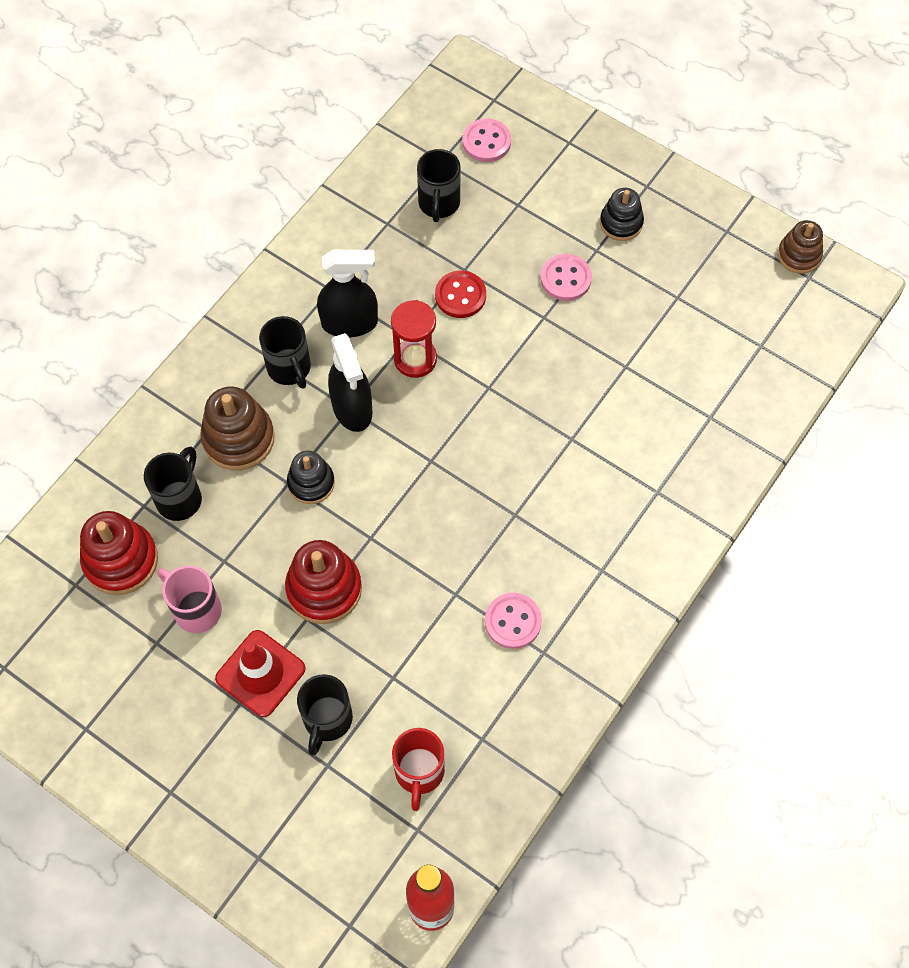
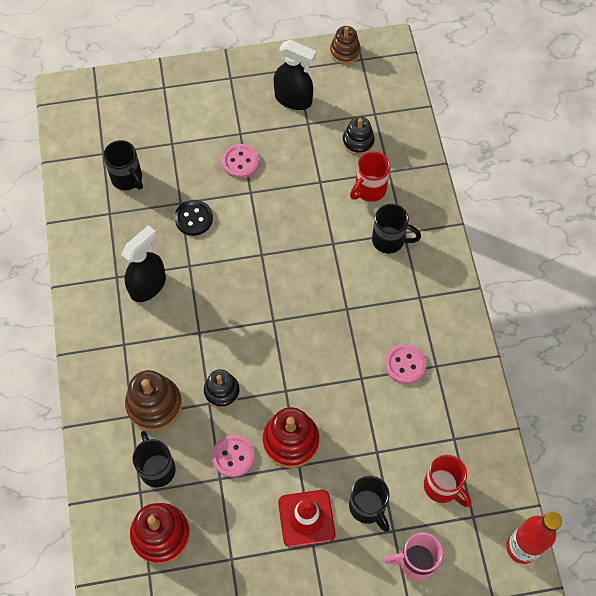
camera: 45 degrees left, 0 degrees up
(196, 609) = (233, 519): pink mug -> pink mug (415, 561)
(289, 368) = (141, 340): black mug -> black mug (389, 240)
(352, 408) = (200, 331): black spray bottle -> black spray bottle (293, 99)
(415, 359) = (206, 274): red hourglass -> none
(460, 295) = (193, 218): red button -> black button
(486, 142) = (117, 123): pink button -> pink button (233, 456)
(621, 223) = (238, 108): black stacking toy -> black stacking toy (358, 141)
(668, 418) = (369, 190): none -> red mug

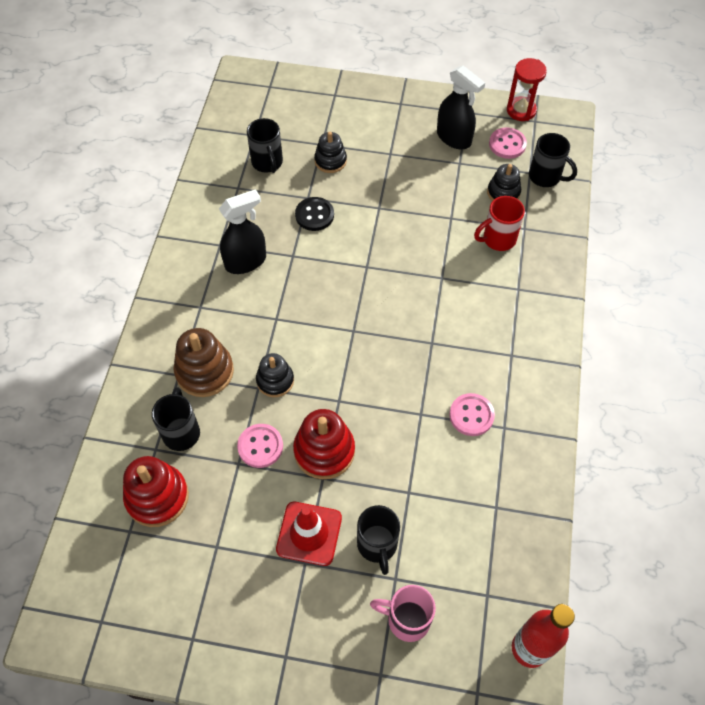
camera: 20 degrees right, 5 degrees down
(187, 158) = (330, 161): none -> black stacking toy
(240, 162) = (380, 178): pink button -> pink button (507, 144)
(345, 52) = (521, 110): brown stacking toy -> red hourglass
(389, 240) = (500, 292): black mug -> black mug (545, 177)
(442, 487) = (465, 552): red mug -> none

